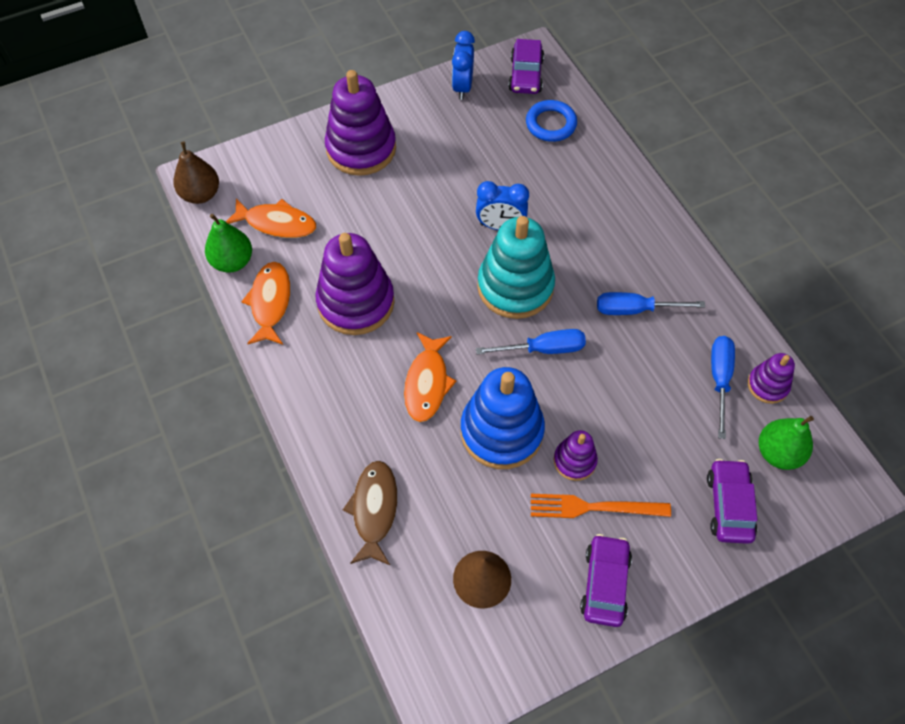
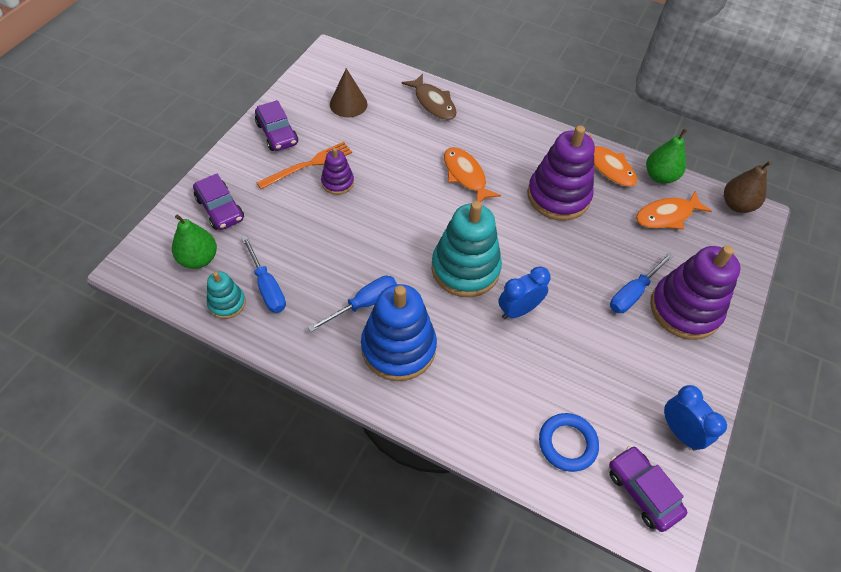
camera: 140 degrees right, 5 degrees down
(501, 431) = (396, 174): blue stacking toy -> blue stacking toy (398, 348)
(543, 349) = (409, 237): blue screwdriver -> blue screwdriver (633, 293)
(767, 385) = (227, 303): purple stacking toy -> turquoise stacking toy

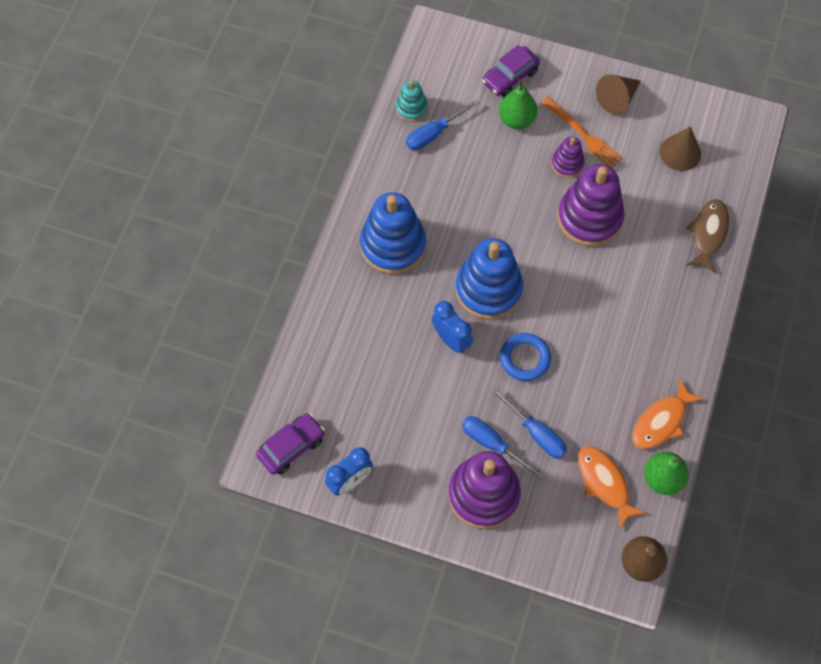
camera: 85 degrees right, 10 degrees up
(198, 259) = (451, 76): green pear -> green pear (516, 119)
(277, 134) = (617, 99): purple car -> brown cone
(364, 304) = (432, 211): blue screwdriver -> blue screwdriver (536, 433)
(433, 103) = (708, 234): brown fish -> brown fish turned 150 degrees clockwise
(465, 269) = (488, 289): turquoise stacking toy -> blue stacking toy
(466, 176) = (608, 278): orange fish -> none
(558, 196) = (603, 370): purple stacking toy -> purple stacking toy (589, 218)
(567, 444) = (325, 386): blue ring -> blue ring (525, 358)

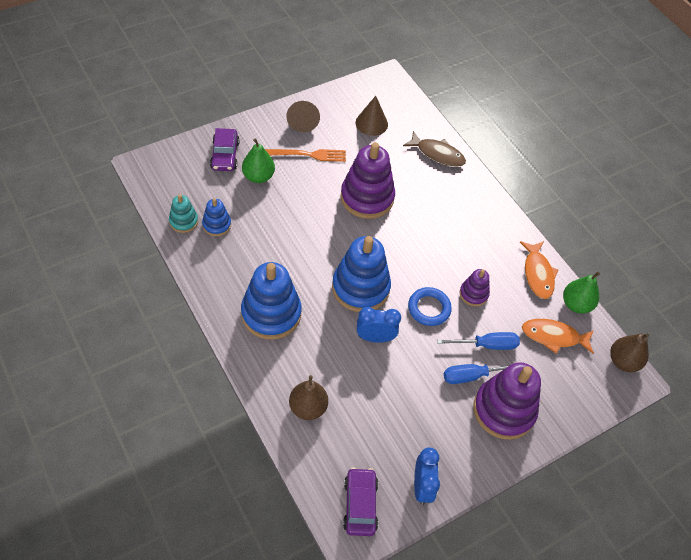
camera: 55 degrees left, 10 degrees down
(337, 342) = (308, 407): none -> brown pear
(434, 134) = (216, 225): blue screwdriver -> blue stacking toy
(567, 164) = (318, 178): purple stacking toy -> purple stacking toy (473, 294)
(708, 234) = (437, 154): brown fish -> brown fish turned 150 degrees clockwise

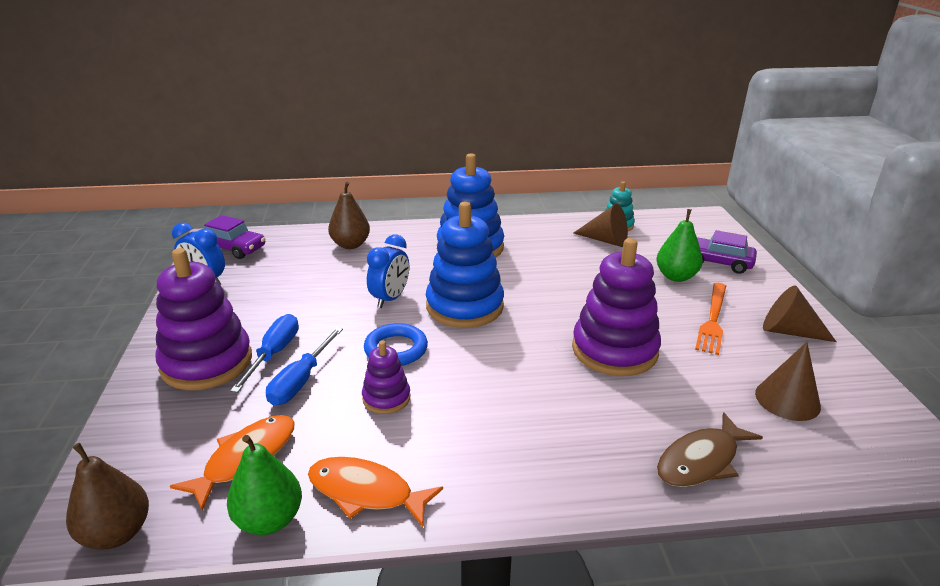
camera: 120 degrees right, 25 degrees down
(216, 225) = (605, 240): blue stacking toy -> brown cone

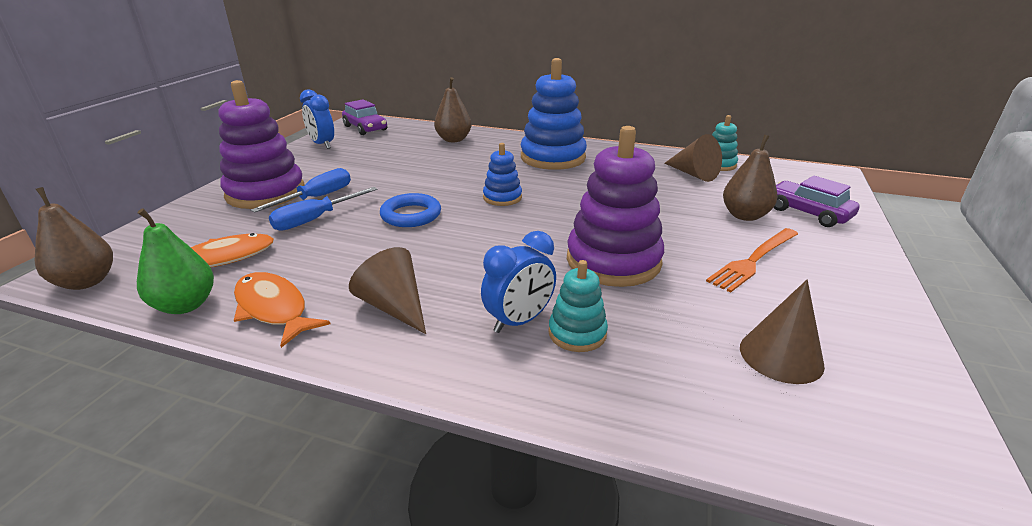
camera: 25 degrees right, 0 degrees up
(386, 398) = (365, 247): purple stacking toy -> none
(390, 299) = (445, 180): blue clock -> blue clock (519, 321)
(464, 306) = (502, 197): blue stacking toy -> blue stacking toy, size x0.51
(643, 427) = (577, 333): none -> turquoise stacking toy
(676, 276) = (744, 216): green pear -> brown pear
(701, 460) = (613, 382): brown fish -> none
(789, 331) = (844, 292): brown cone -> brown cone (394, 307)

